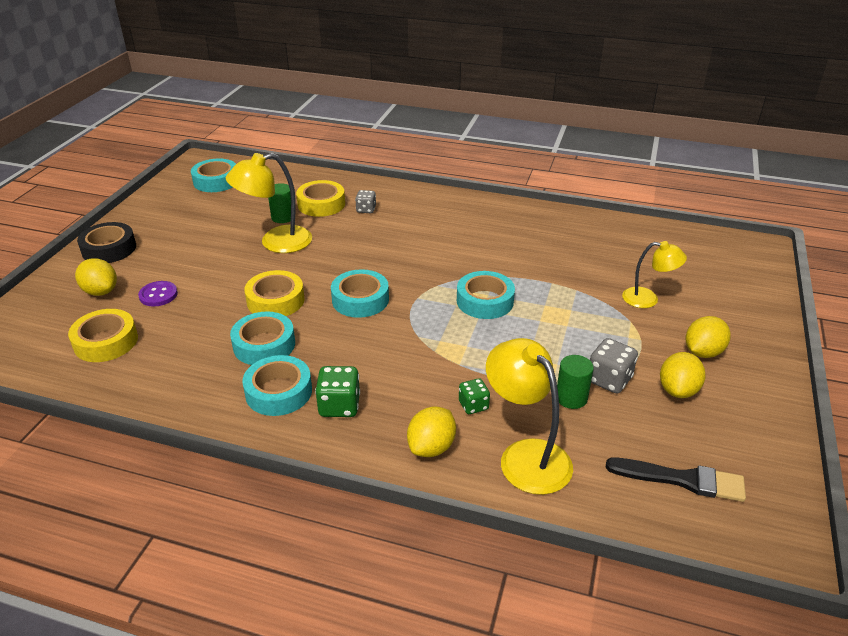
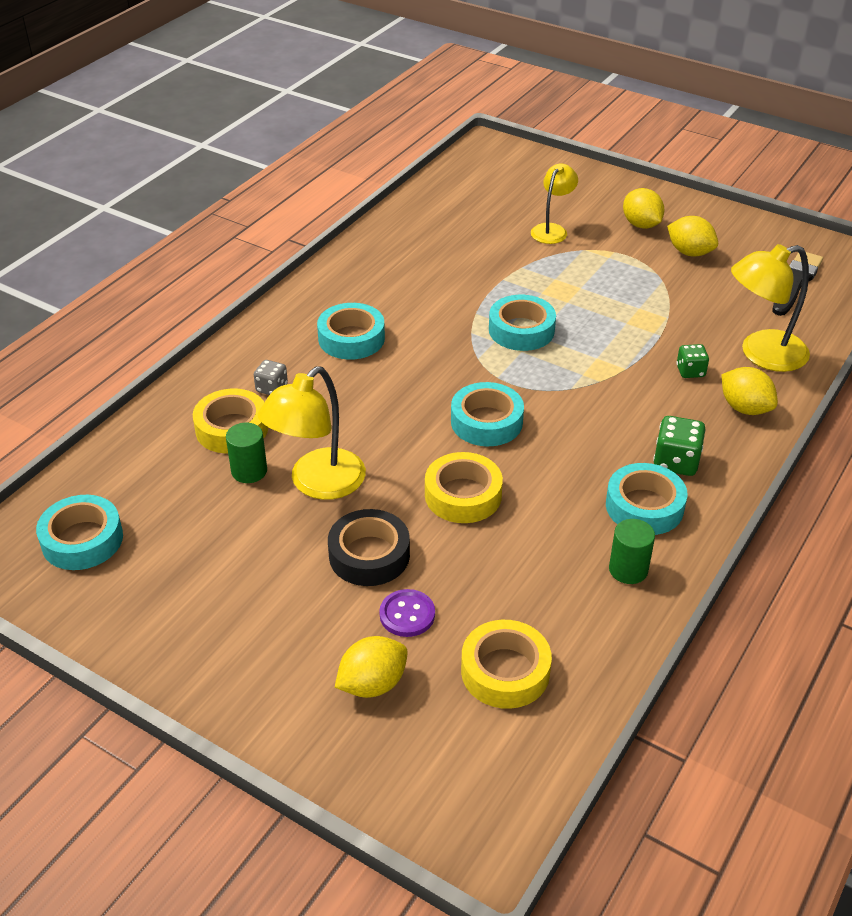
camera: 75 degrees left, 5 degrees up
(109, 249) = (245, 679): black tape -> black tape (369, 555)
(264, 345) = (554, 512): turquoise tape -> turquoise tape (351, 338)
(276, 242) = (317, 484): yellow lamp -> yellow lamp turned 45 degrees clockwise
(571, 398) = (689, 311): green cylinder -> green cylinder (628, 569)
(609, 380) = (668, 284): grey dice -> none

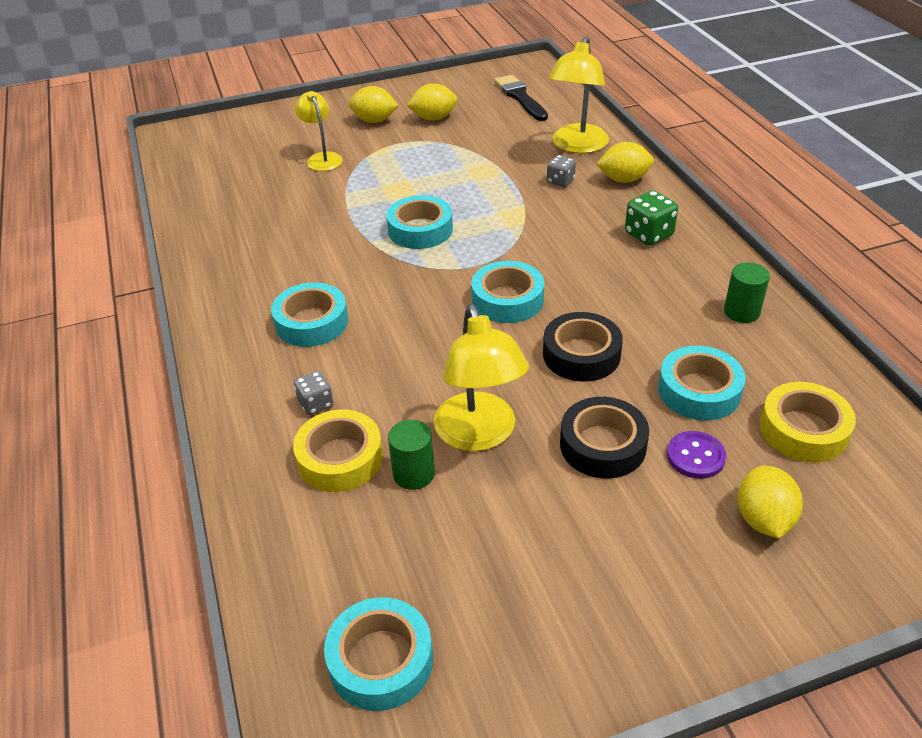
camera: 50 degrees left, 0 degrees up
(463, 495) = (581, 354): yellow tape -> black tape
(644, 506) = (682, 271): turquoise tape -> turquoise tape (699, 391)
(690, 371) = (560, 181): green dice -> grey dice

